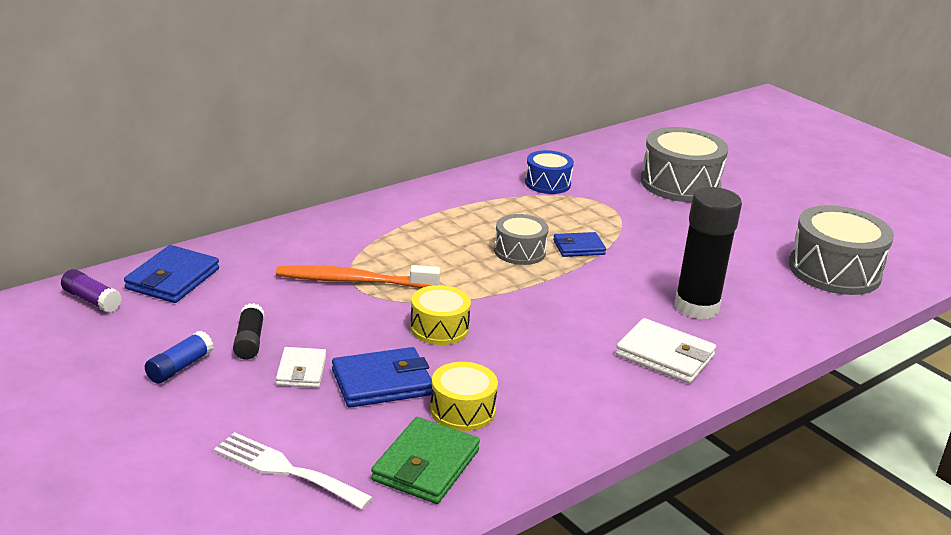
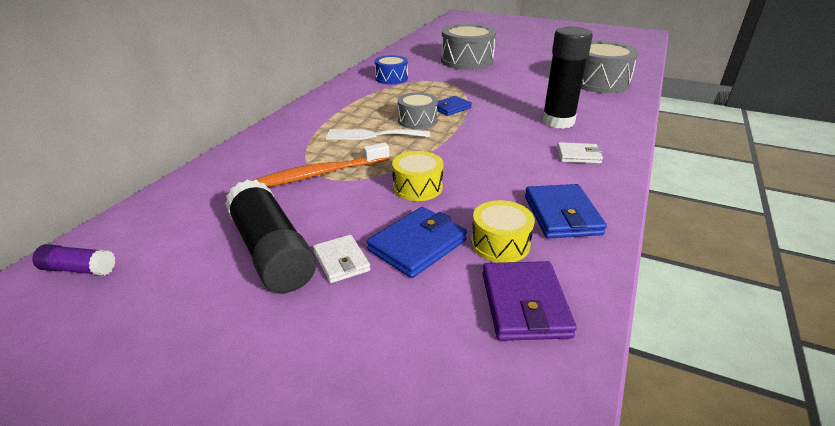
camera: 25 degrees left, 5 degrees up
(172, 279) = (155, 222): blue wallet -> blue wallet (562, 215)
(180, 367) = (221, 303): blue glue stick -> none
(249, 341) = (272, 252): black glue stick -> black glue stick, size x2.05
(285, 470) = (413, 368): white fork -> white fork (373, 135)
(425, 465) = (524, 304): green wallet -> purple wallet
(665, 356) = (578, 156): white wallet -> white wallet, size x0.64

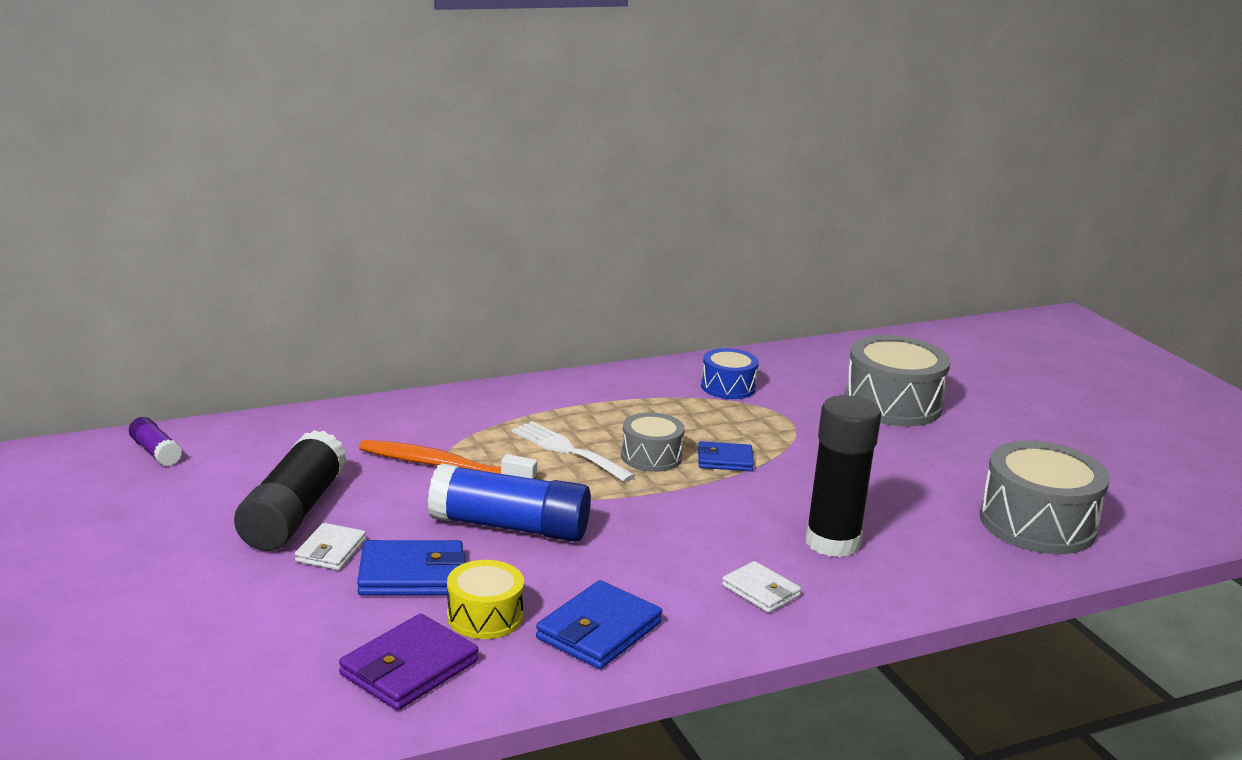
camera: 40 degrees right, 10 degrees down
(417, 187) = (509, 526): yellow drum -> blue glue stick

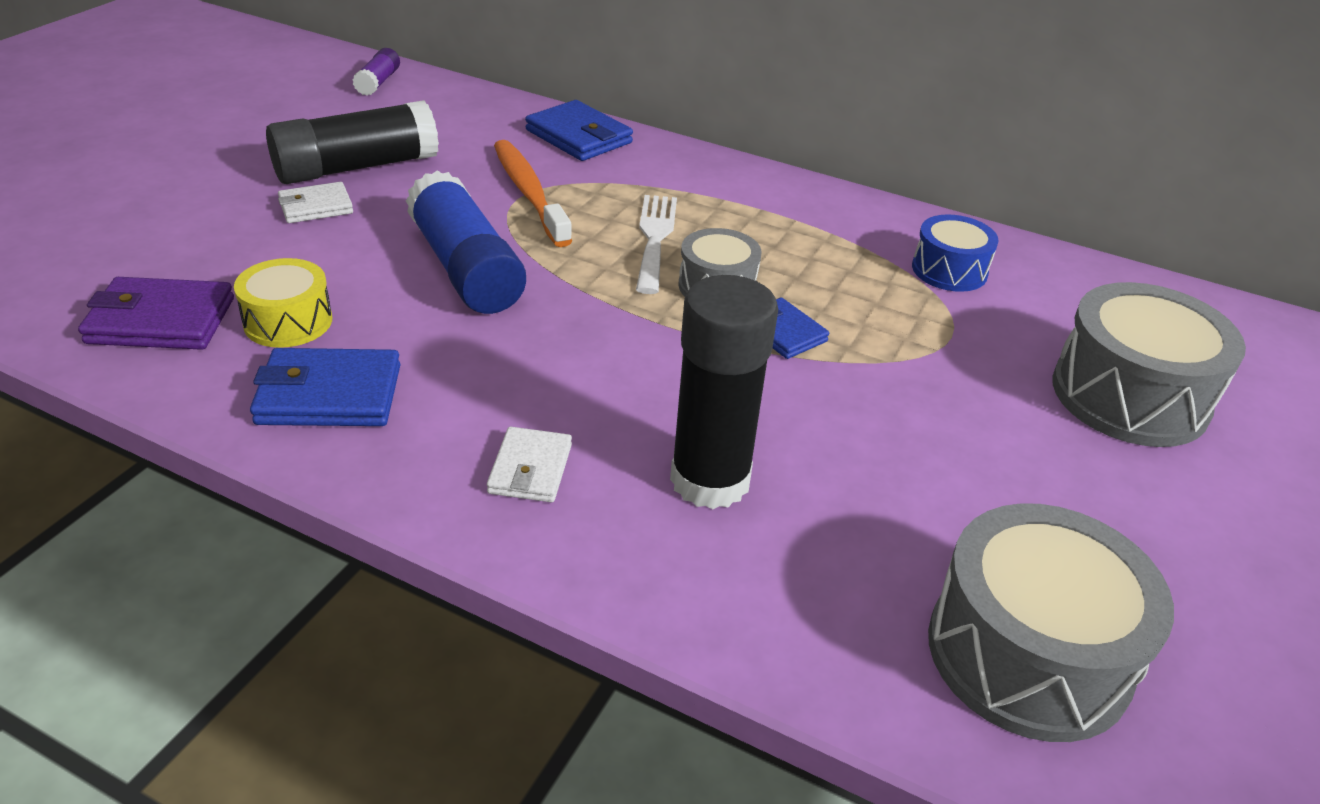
camera: 50 degrees right, 15 degrees up
(411, 575) = (319, 257): blue wallet -> blue wallet (578, 137)

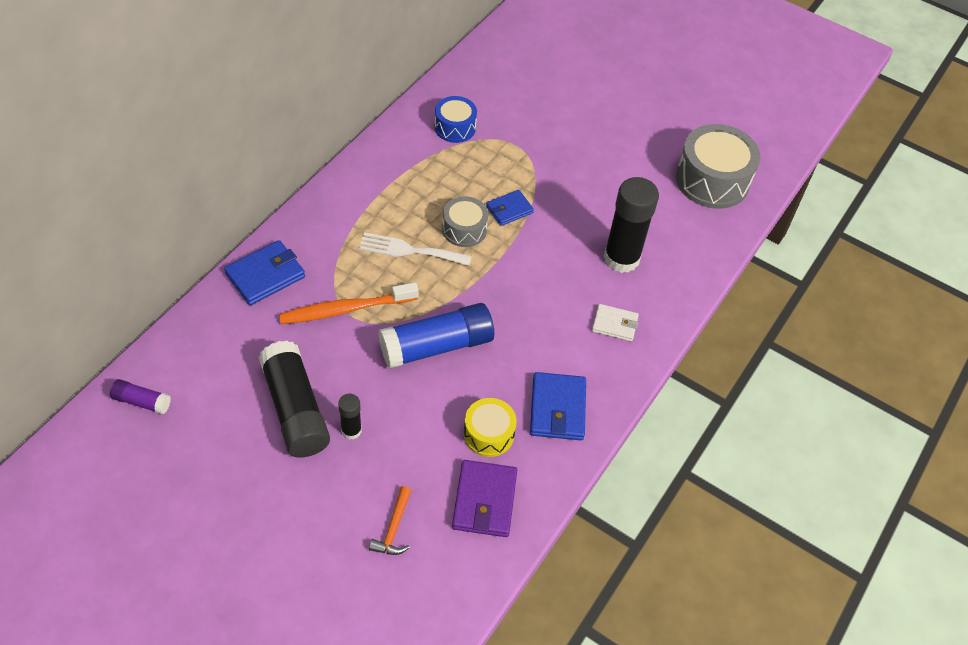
camera: 85 degrees left, 15 degrees up
(142, 245) = (394, 528): none -> orange hammer
(316, 207) = (351, 430): white wallet -> black glue stick
(1129, 396) = (564, 96): grey drum -> none

